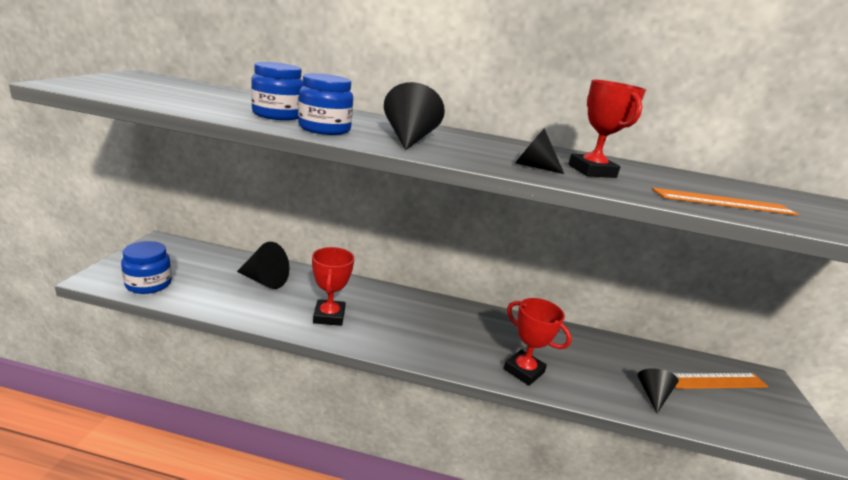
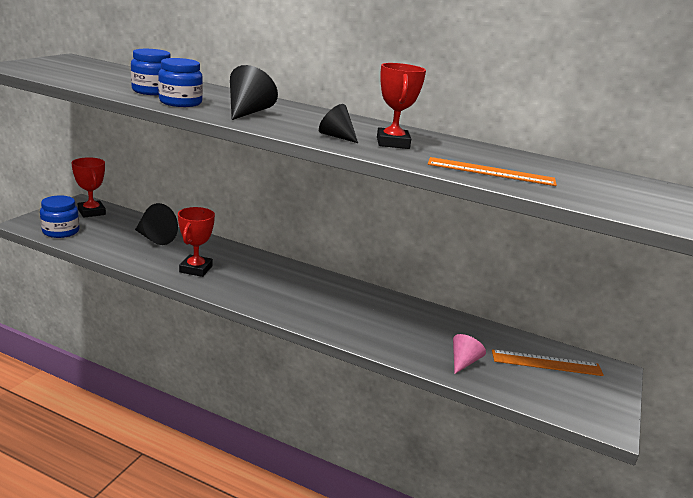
camera: 15 degrees right, 0 degrees up
(523, 371) = (347, 328): red trophy -> red trophy (91, 212)
(653, 395) = (463, 362): black cone -> pink cone

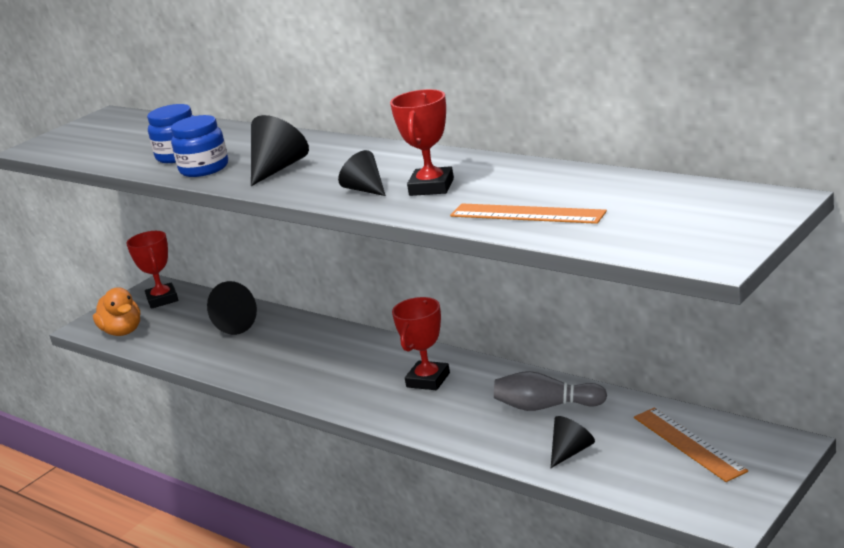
camera: 20 degrees right, 0 degrees up
(61, 231) = (122, 332): blue jar -> orange duck
(196, 269) = (270, 362): red trophy -> red trophy (428, 380)
(429, 325) = (546, 407): none -> grey bowling pin
(463, 362) = (570, 452): pink cone -> black cone
(546, 363) = (688, 443): orange ruler -> orange ruler turned 45 degrees clockwise

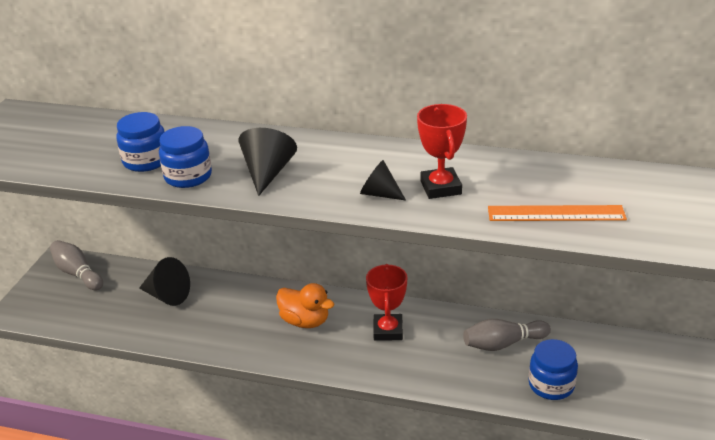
camera: 25 degrees left, 10 degrees up
(122, 332) = (58, 314): orange duck -> orange duck (305, 321)
(162, 299) = (77, 273): red trophy -> grey bowling pin
(570, 452) = (551, 385): black cone -> blue jar
(688, 443) = (634, 363): orange ruler -> none

